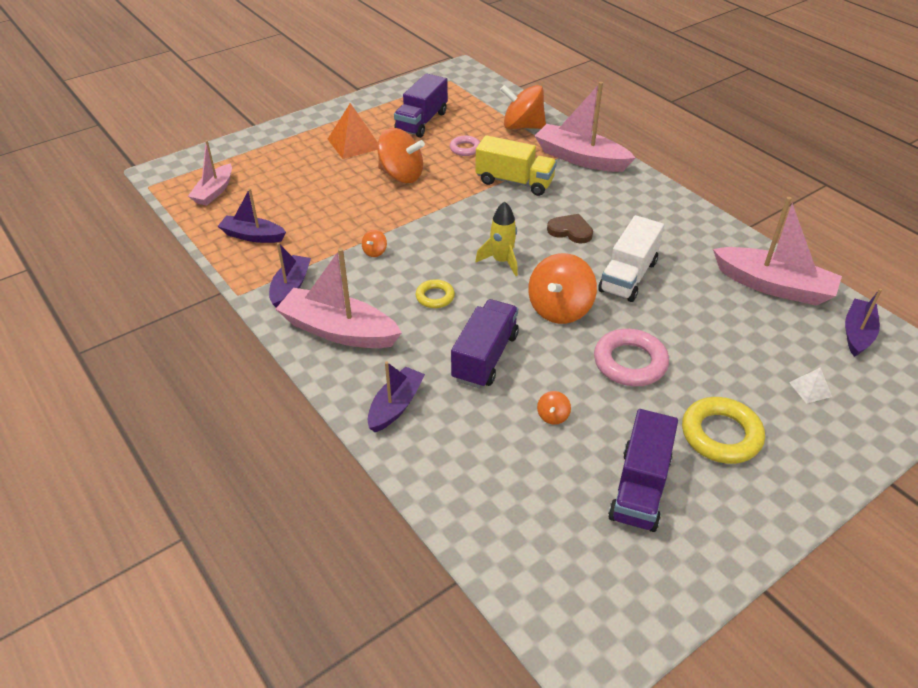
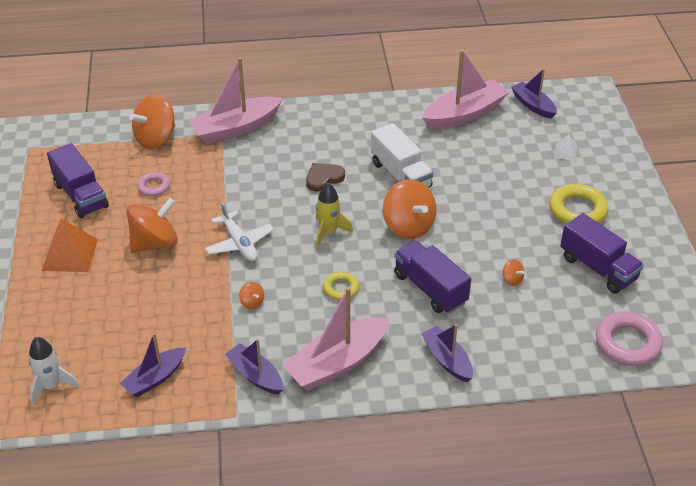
camera: 60 degrees left, 0 degrees up
(214, 192) = (51, 386): pink boat -> white rocket
(440, 217) = (239, 243): none -> white plane
(514, 182) = (231, 179): yellow truck -> none
(630, 362) = (487, 218): pink ring -> pink ring (627, 343)

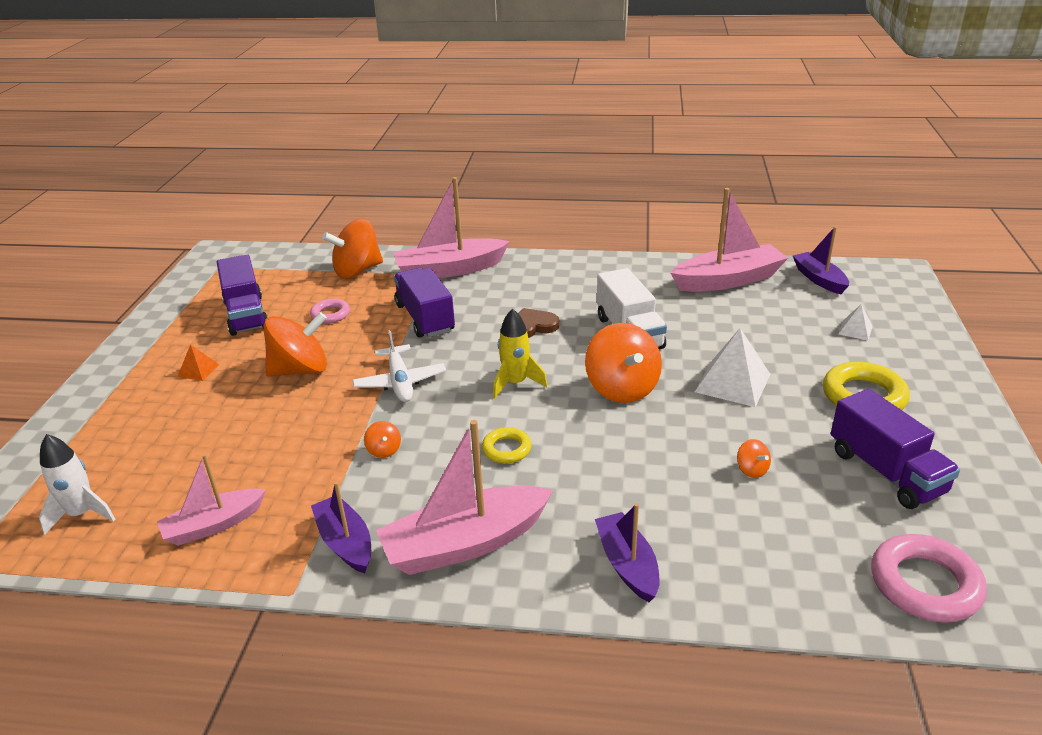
camera: 15 degrees right, 10 degrees down
(70, 254) = (198, 370): orange pyramid -> orange pyramid, size x0.51
(155, 378) = (213, 525): purple boat -> pink boat
(430, 289) = (629, 466): purple truck -> purple truck (425, 318)
(486, 210) = (732, 382): none -> white pyramid

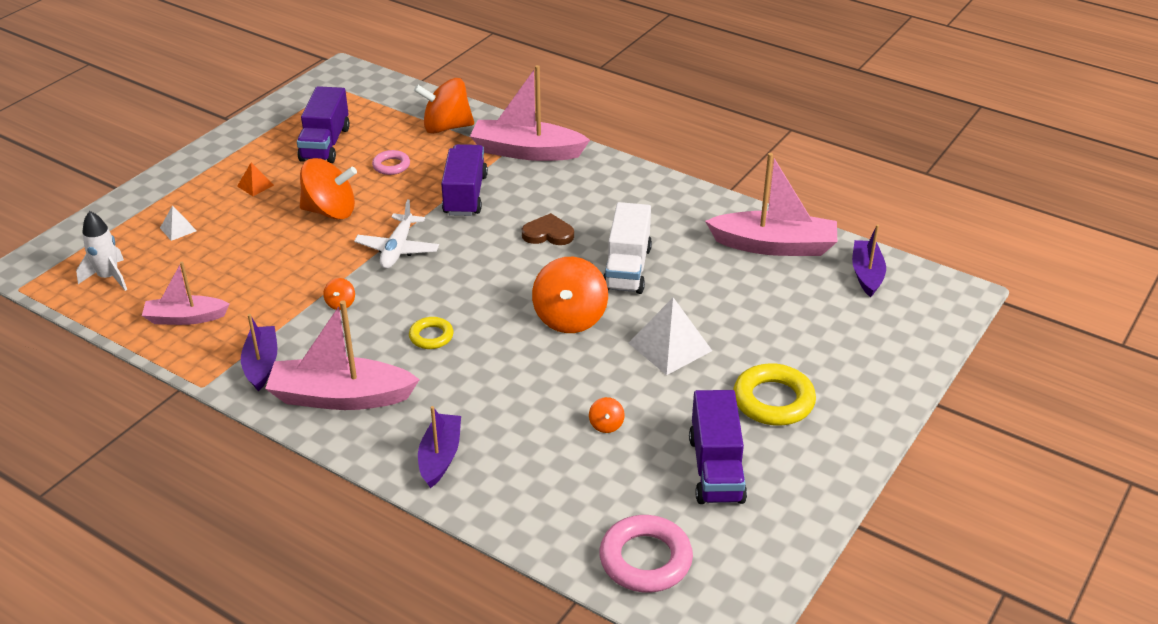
camera: 25 degrees right, 5 degrees up
(516, 383) = (487, 282): yellow rocket -> none
(855, 330) = (840, 337): white pyramid -> white pyramid (178, 229)

